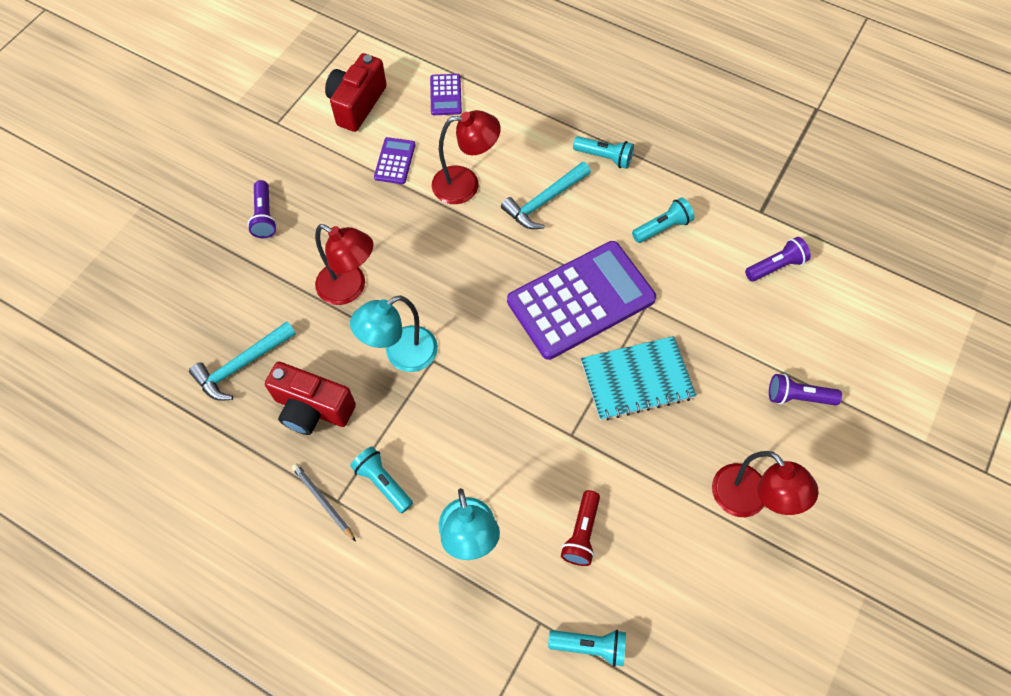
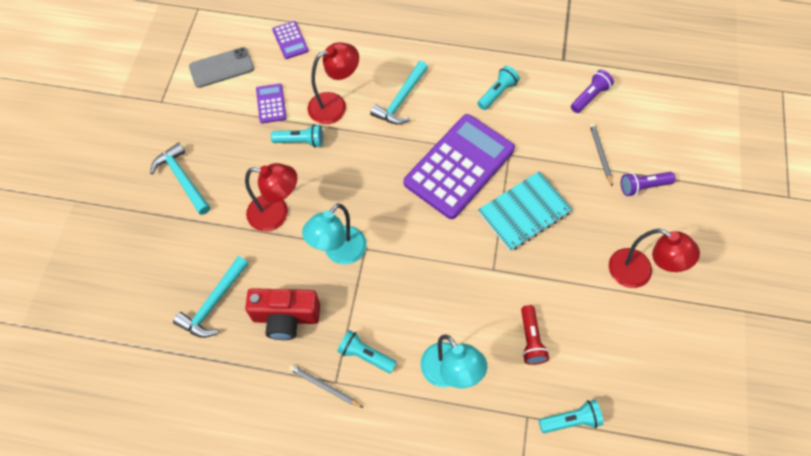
camera: 20 degrees left, 0 degrees up
(264, 216) = (182, 179): purple flashlight -> turquoise hammer
(357, 104) = (221, 68): red camera -> grey phone
(604, 157) = (433, 53): turquoise flashlight -> turquoise flashlight (300, 141)
(760, 340) = (600, 154): none -> grey pencil

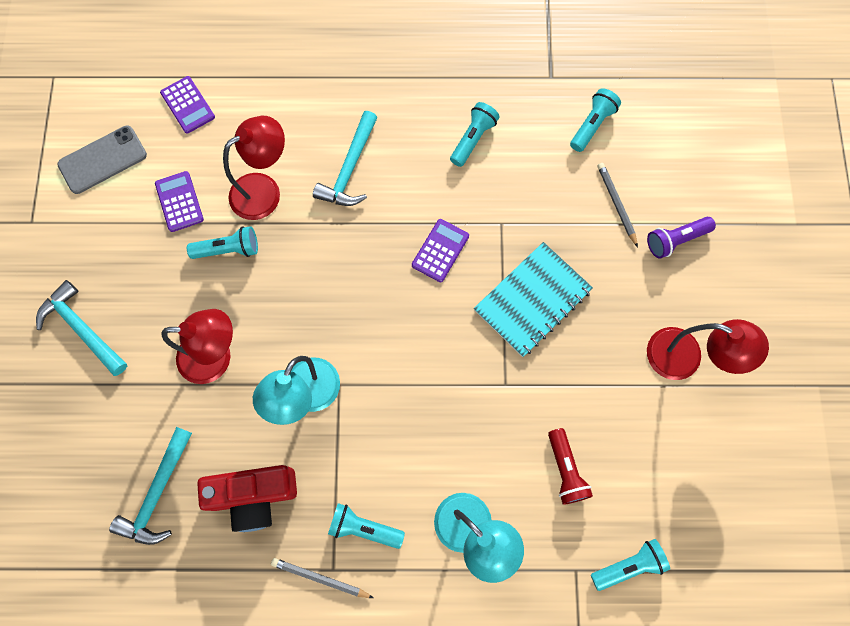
camera: 10 degrees left, 10 degrees up
(459, 166) = (440, 250): purple calculator -> purple calculator, size x0.43
(589, 97) = (592, 125): purple flashlight -> turquoise flashlight

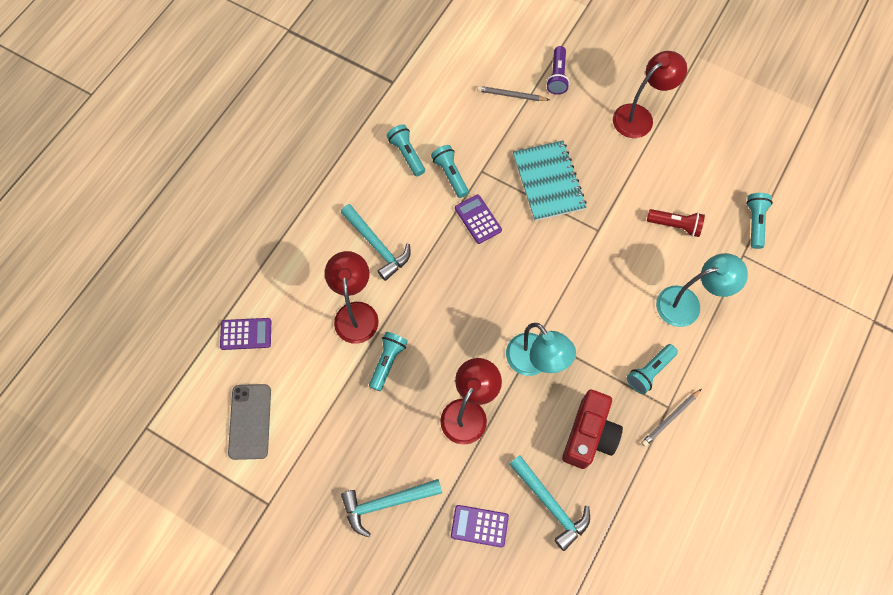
camera: 60 degrees left, 5 degrees down
(179, 202) = (325, 379): purple calculator -> purple calculator (479, 526)
(592, 125) = (445, 77): turquoise flashlight -> turquoise flashlight (450, 175)

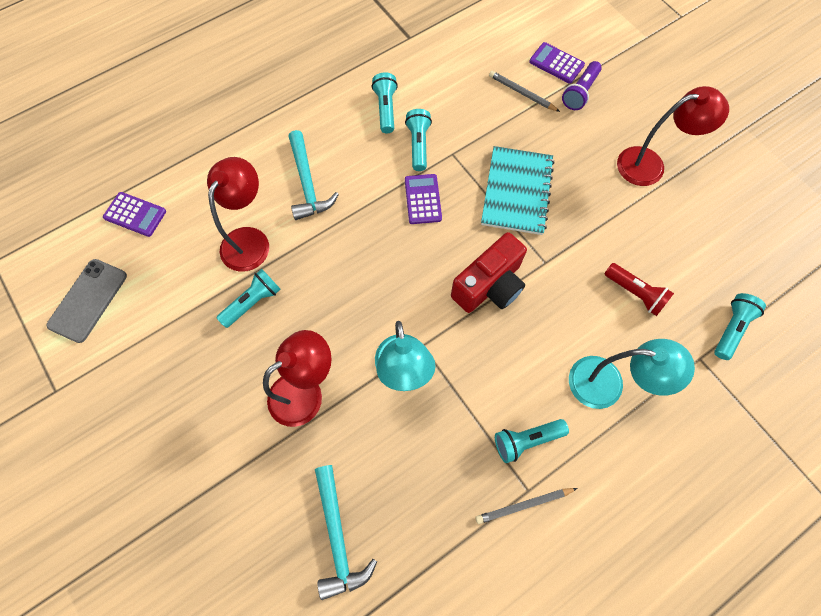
camera: 25 degrees right, 0 degrees up
(386, 503) = (168, 448): turquoise hammer -> none
(479, 526) = (249, 522): purple calculator -> purple calculator (556, 63)
(589, 435) = (421, 479): red camera -> red camera (489, 286)

